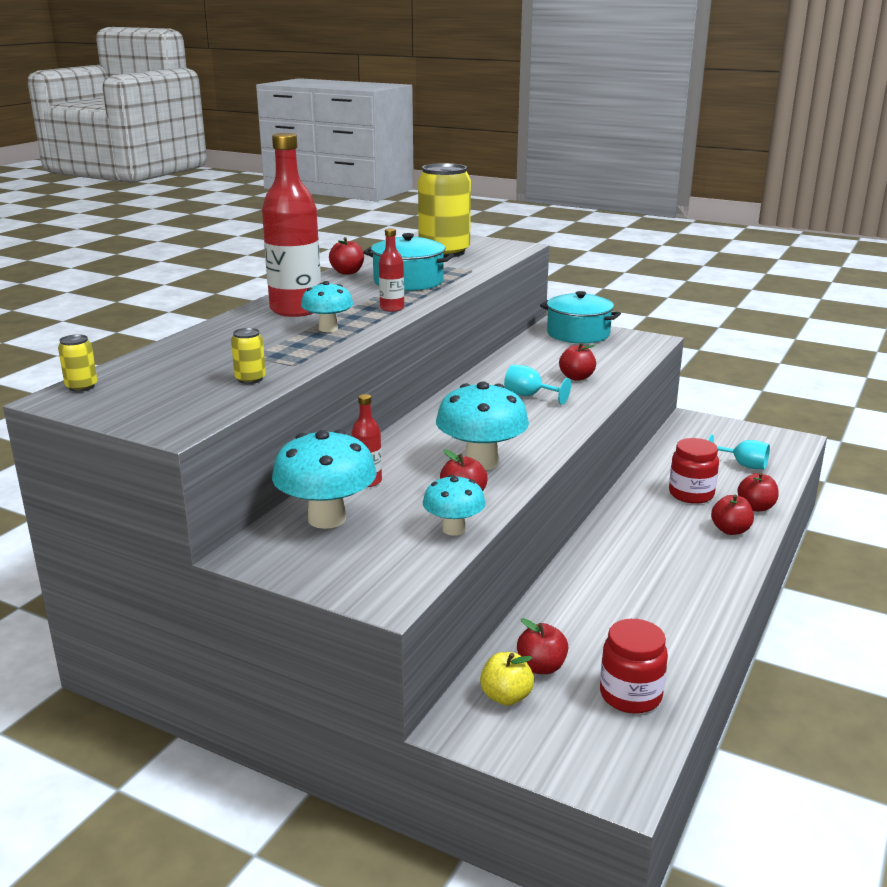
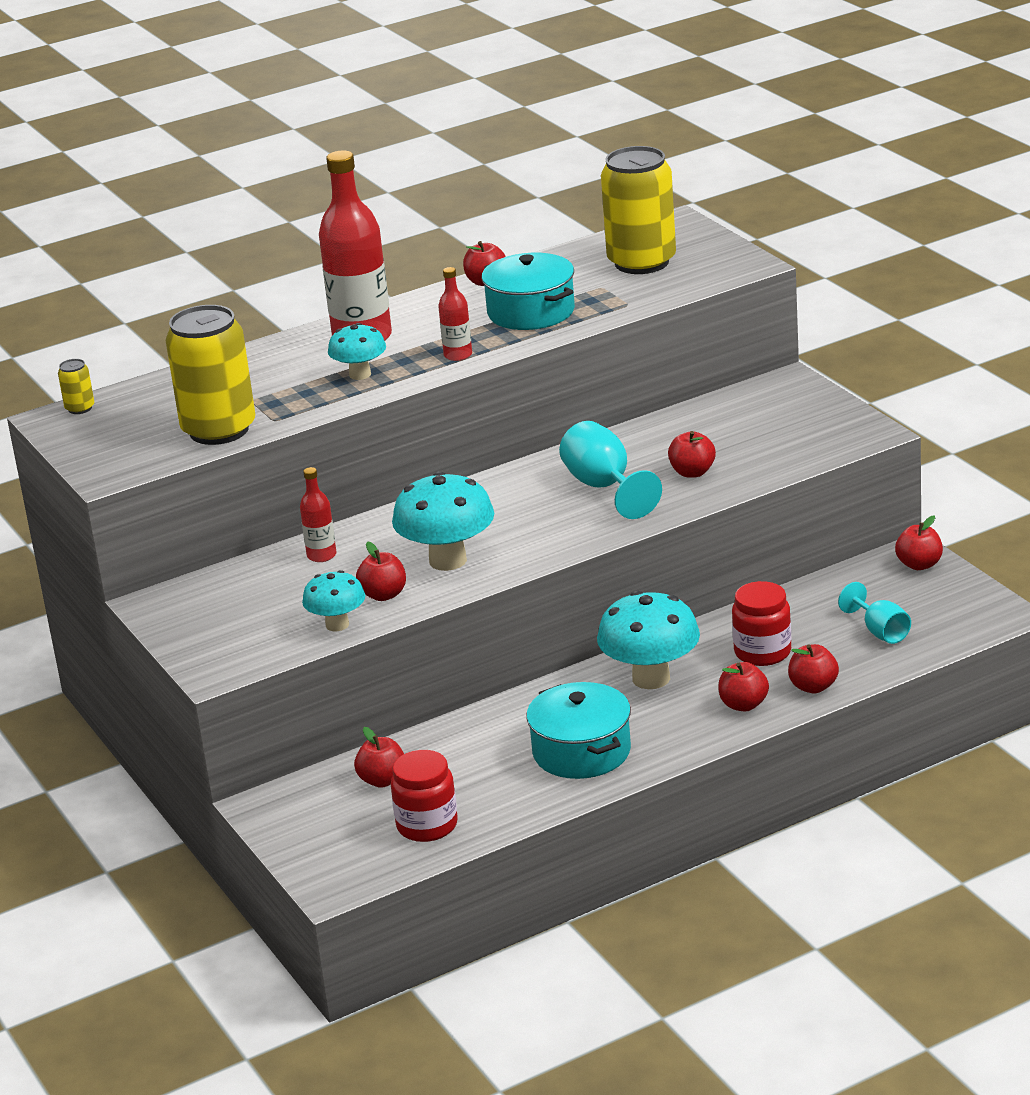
camera: 35 degrees right, 5 degrees up
(250, 379) = (219, 430): yellow can -> yellow can, size x2.44
(327, 519) = (246, 586): turquoise mushroom -> turquoise mushroom (651, 678)
(506, 697) = (325, 795): yellow apple -> none
(529, 396) = (604, 487): turquoise goblet -> turquoise goblet, size x1.56
(578, 334) = (792, 403): turquoise pot -> turquoise pot (581, 751)
(705, 424) = (919, 565): none -> red apple

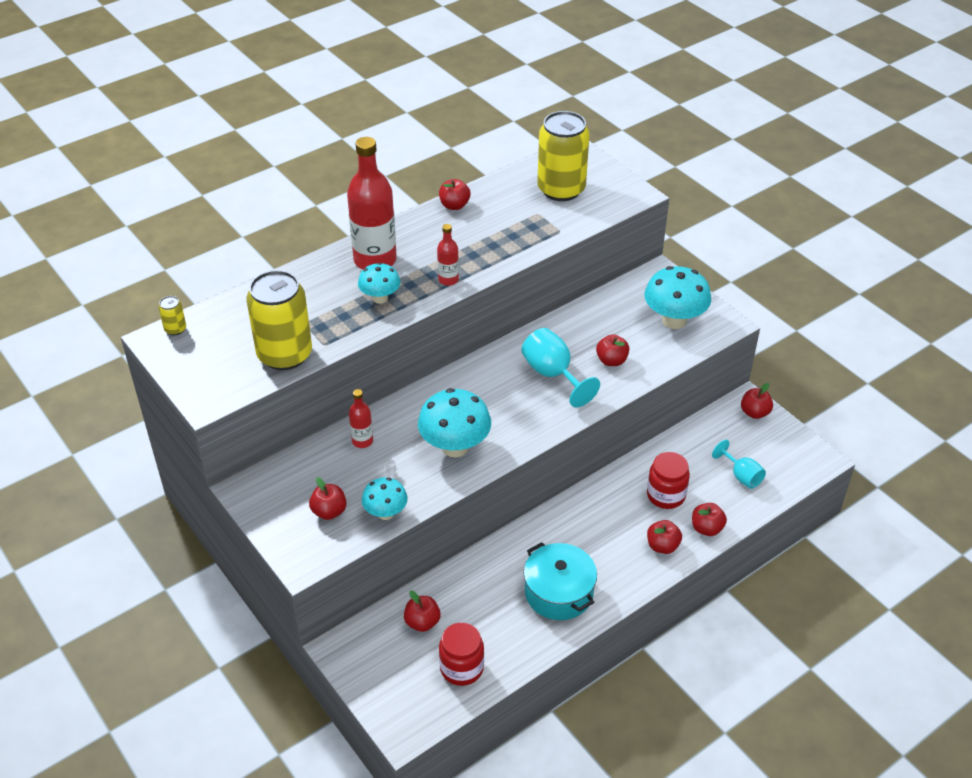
camera: 10 degrees left, 15 degrees up
(383, 595) = (414, 482): red apple -> red apple (329, 511)
(531, 312) = (492, 237): turquoise pot -> none
(651, 678) = (594, 520): turquoise mushroom -> turquoise mushroom (674, 320)

